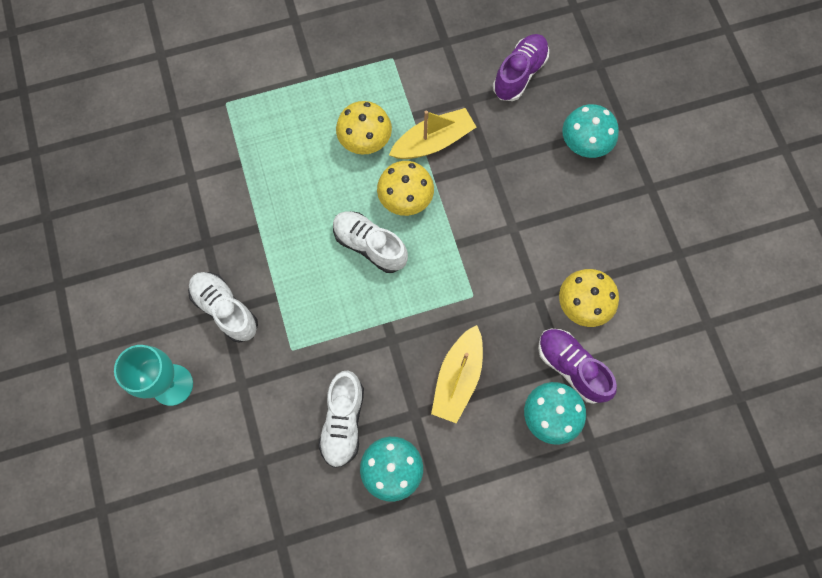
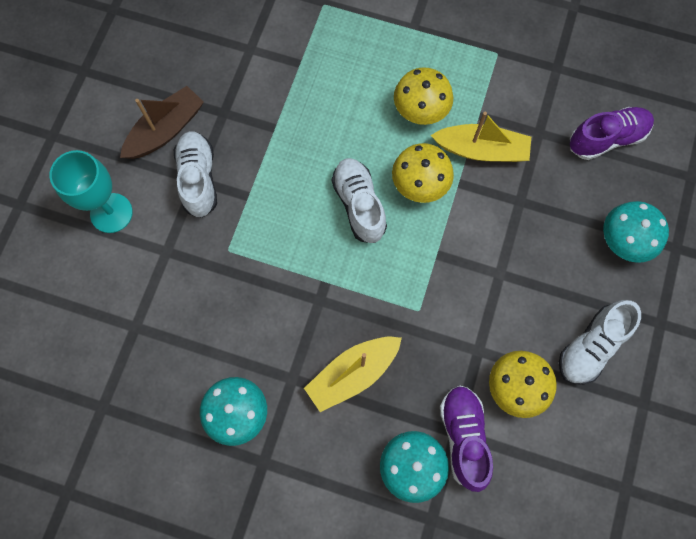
camera: 35 degrees right, 0 degrees up
(168, 287) = (166, 130): none -> brown boat
(343, 422) = (227, 342): white shoe -> white shoe (591, 346)

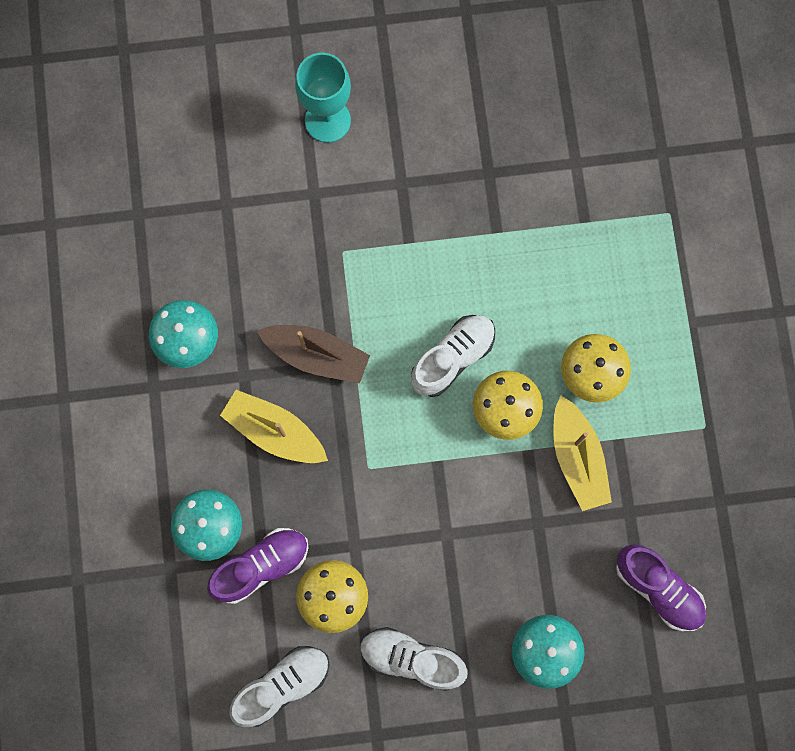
camera: 65 degrees right, 5 degrees up
(166, 130) = (440, 126): brown boat -> brown boat (317, 355)
(198, 179) = (403, 185): white shoe -> white shoe (282, 685)

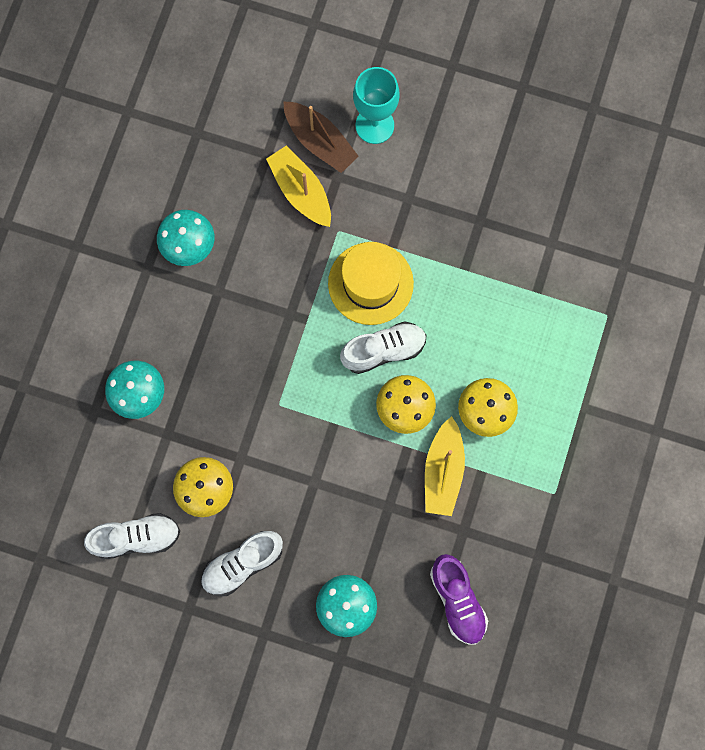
camera: 25 degrees right, 0 degrees up
(261, 566) = (163, 441): purple shoe -> none
(274, 431) = (221, 344): yellow boat -> yellow boat (301, 191)
(317, 355) = (280, 301): brown boat -> brown boat (320, 142)
(404, 292) = (370, 283): none -> yellow hat
(411, 659) = (242, 564): white shoe -> white shoe turned 75 degrees counterclockwise

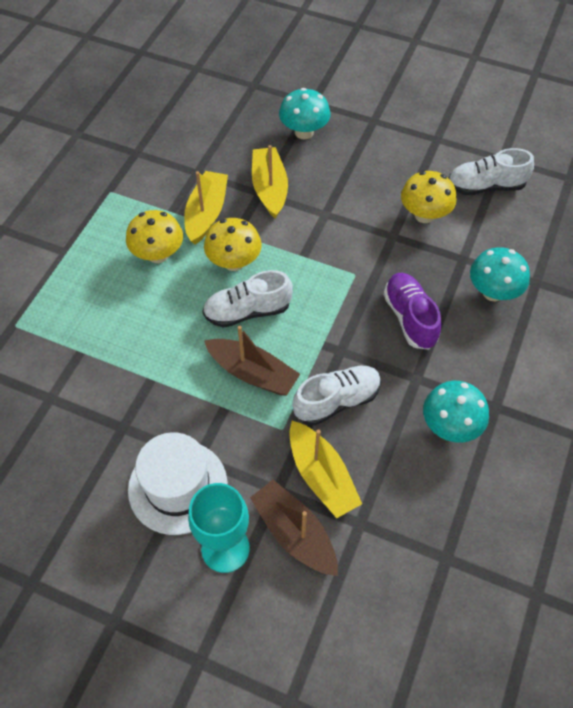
camera: 175 degrees left, 20 degrees down
(242, 564) = (391, 163): white shoe -> white shoe (337, 401)
(370, 283) = (253, 373): yellow hat -> brown boat
(378, 513) = (269, 188): none -> yellow boat
(421, 172) = (178, 487): none -> white hat
(457, 600) = (211, 130): purple shoe -> purple shoe (410, 318)

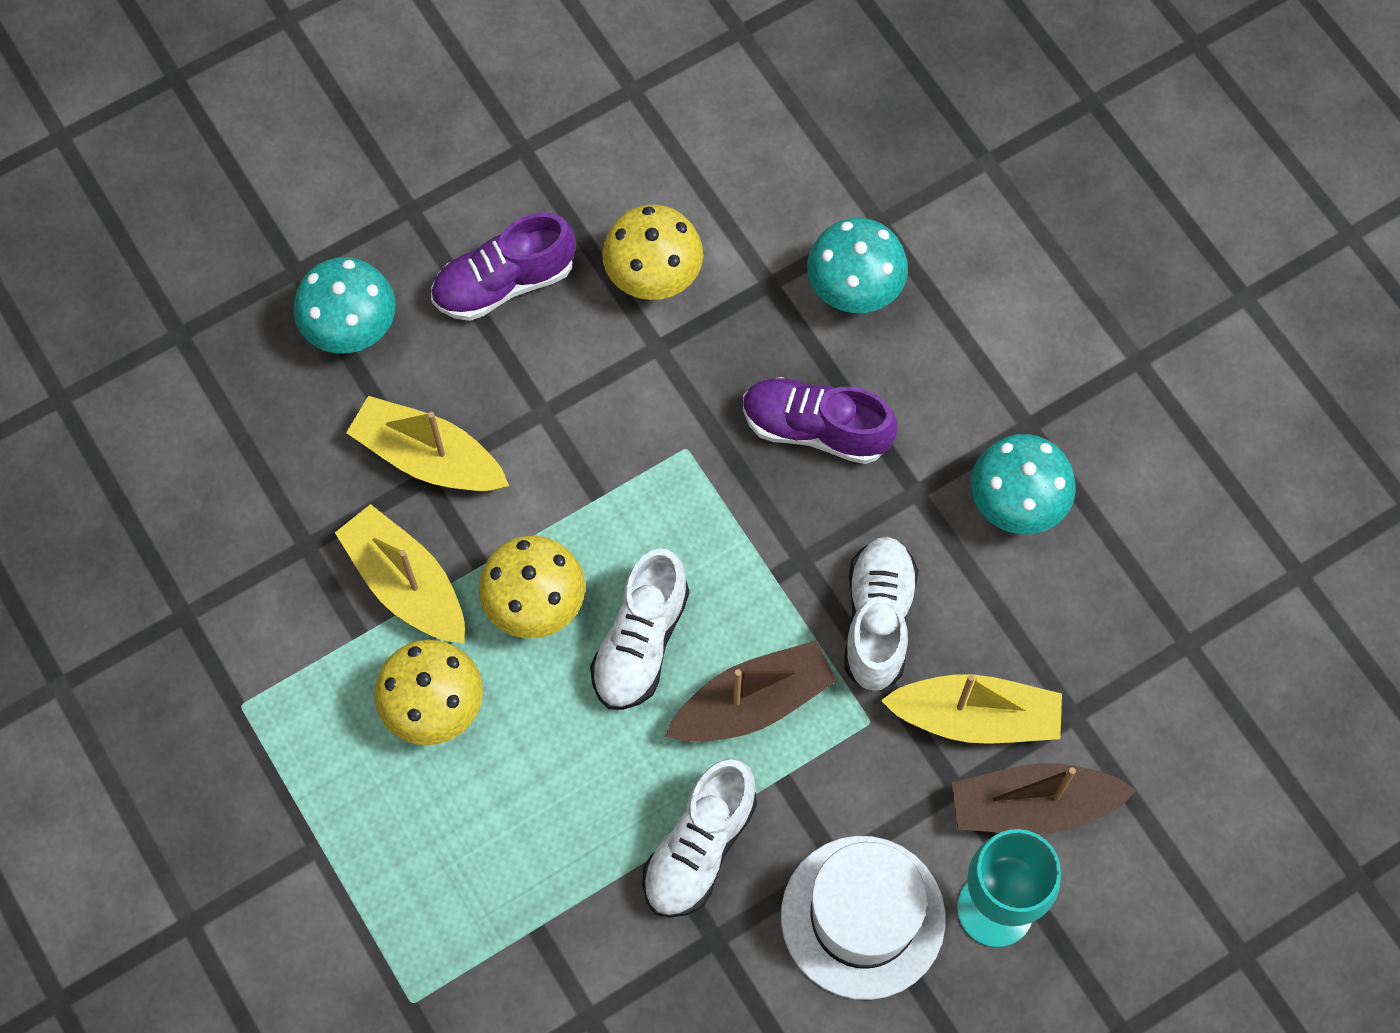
camera: 55 degrees left, 10 degrees up
(371, 168) = (504, 283): none -> purple shoe
(485, 186) = (666, 153): white shoe -> white shoe (699, 848)

